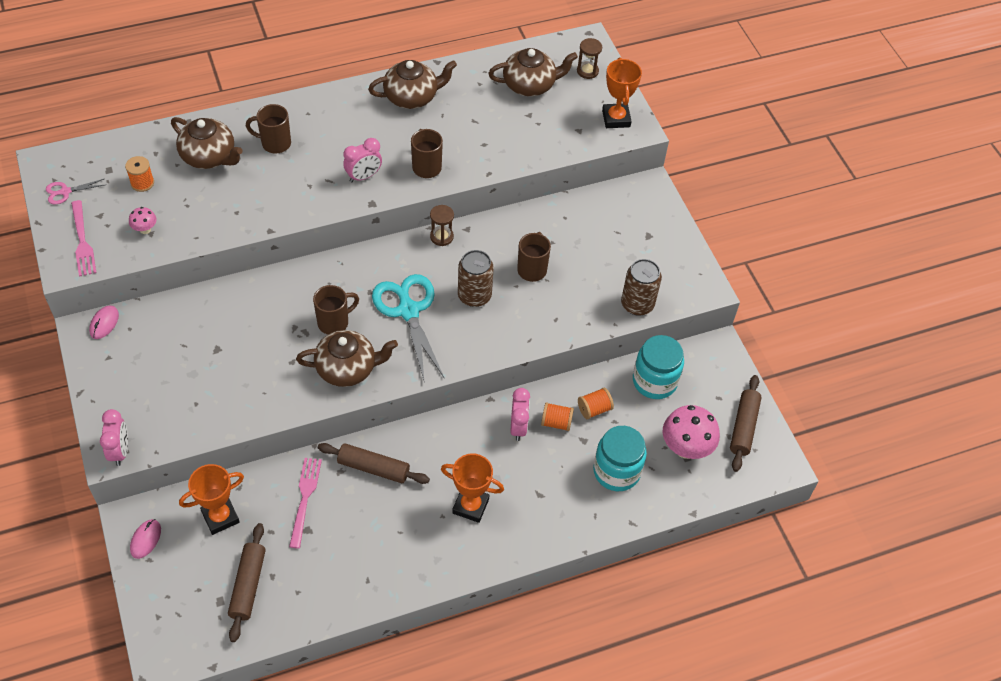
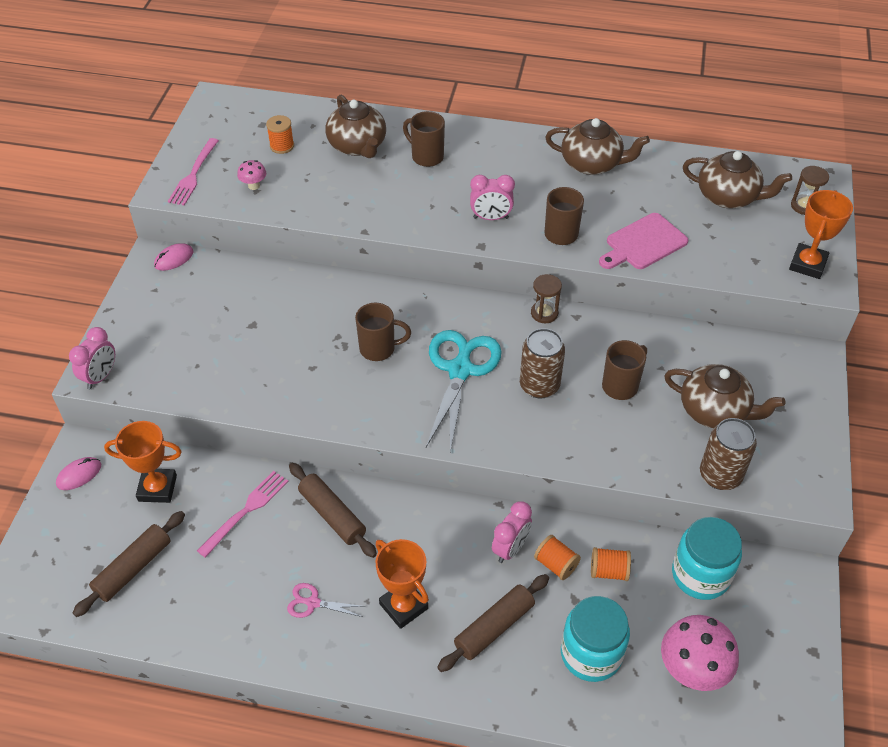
camera: 35 degrees right, 5 degrees down
(65, 192) = (212, 128): pink scissors -> pink scissors (313, 603)
(347, 368) = (360, 398): brown teapot -> brown teapot (715, 411)
(492, 150) = (643, 243): none -> pink cutting board
(743, 427) = (782, 683): brown rolling pin -> brown rolling pin (494, 627)

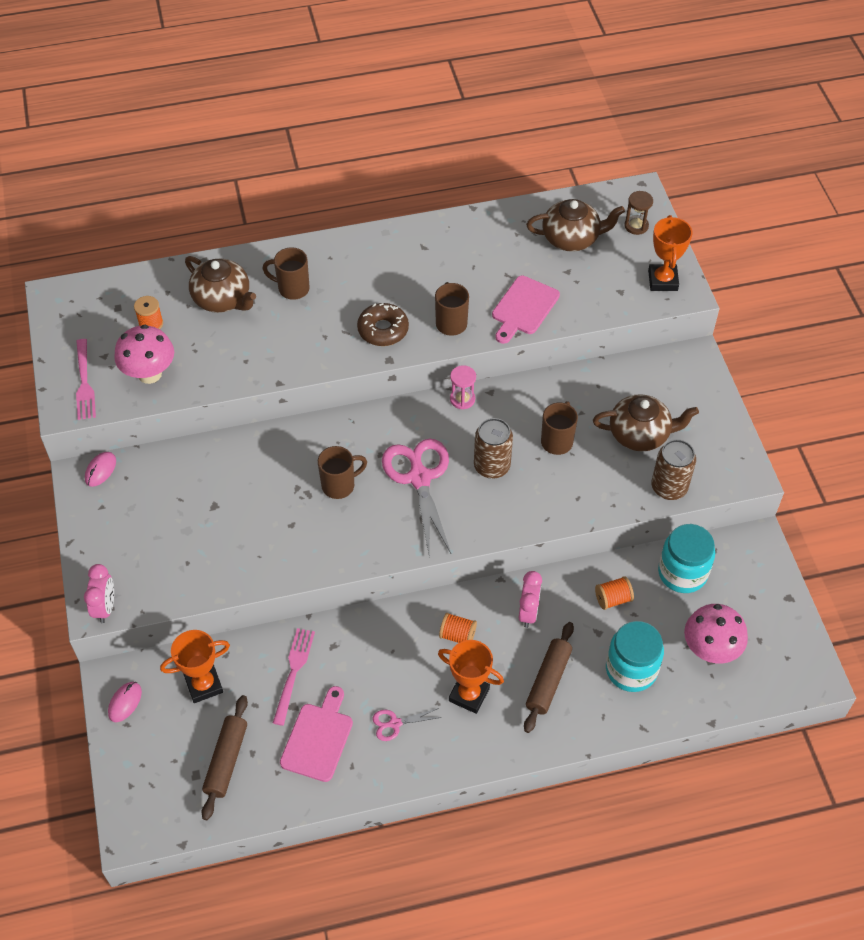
camera: 25 degrees left, 5 degrees up
(231, 584) = (318, 738): none -> pink cutting board
(254, 186) = (149, 374): pink mushroom -> pink mushroom, size x2.05
(332, 515) = (369, 645): brown rolling pin -> none
(460, 370) = (419, 478): turquoise scissors -> pink scissors
(491, 218) = (383, 330): pink clock -> brown donut
(544, 313) = (462, 399): brown hourglass -> pink hourglass
(556, 564) = (570, 610): orange spool -> orange spool (457, 635)
(592, 164) = (442, 245): brown teapot -> none

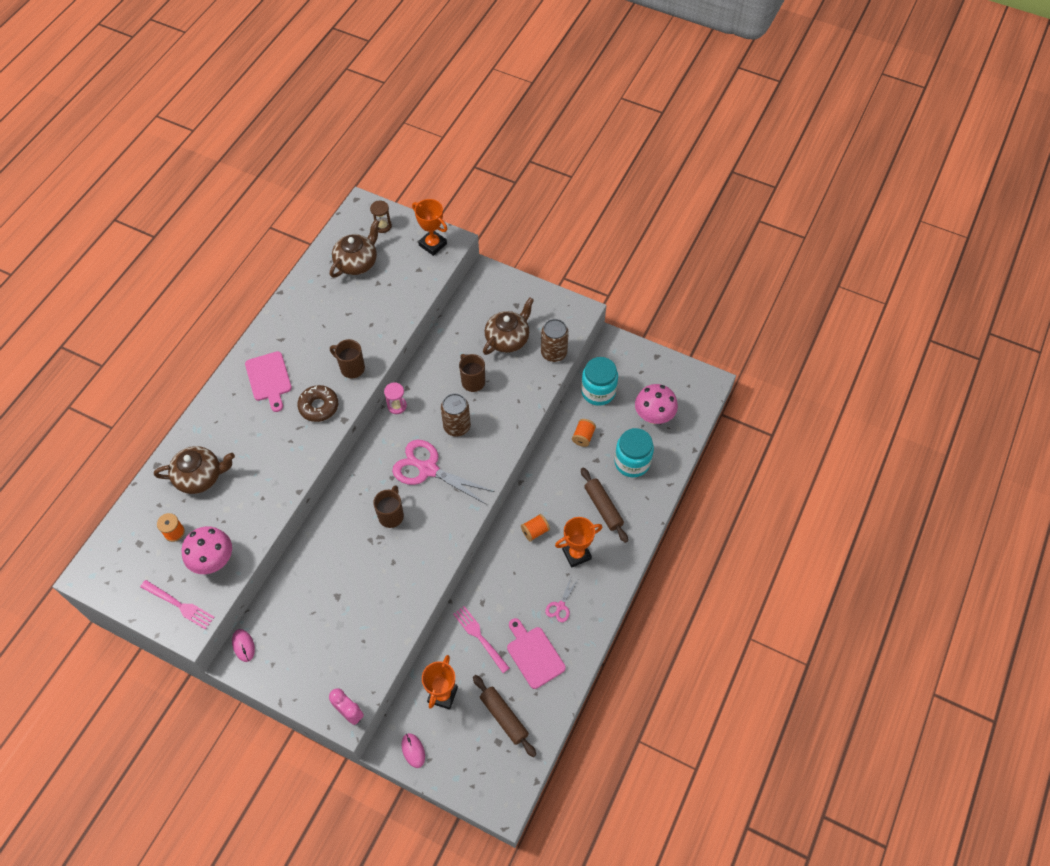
camera: 50 degrees left, 5 degrees up
(292, 288) = (234, 432): brown mug -> none
(523, 308) = (380, 324): pink cutting board -> pink cutting board (269, 379)
(528, 612) = (553, 484): pink clock -> none

